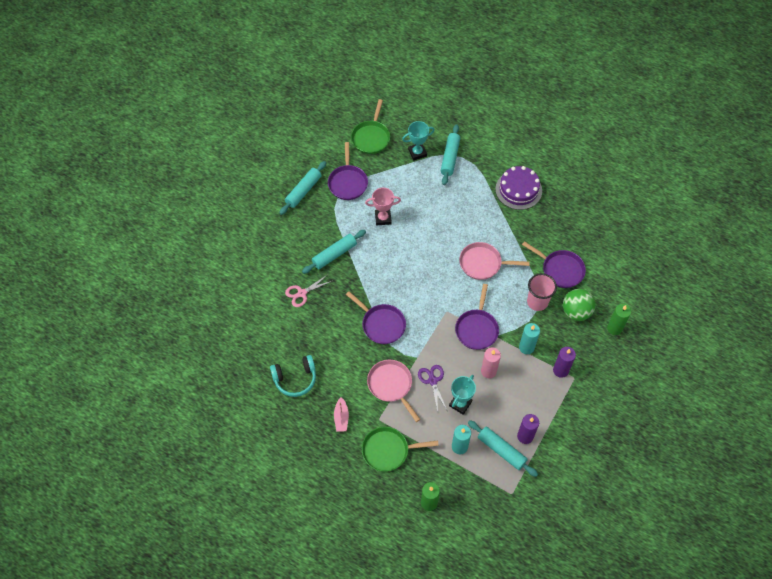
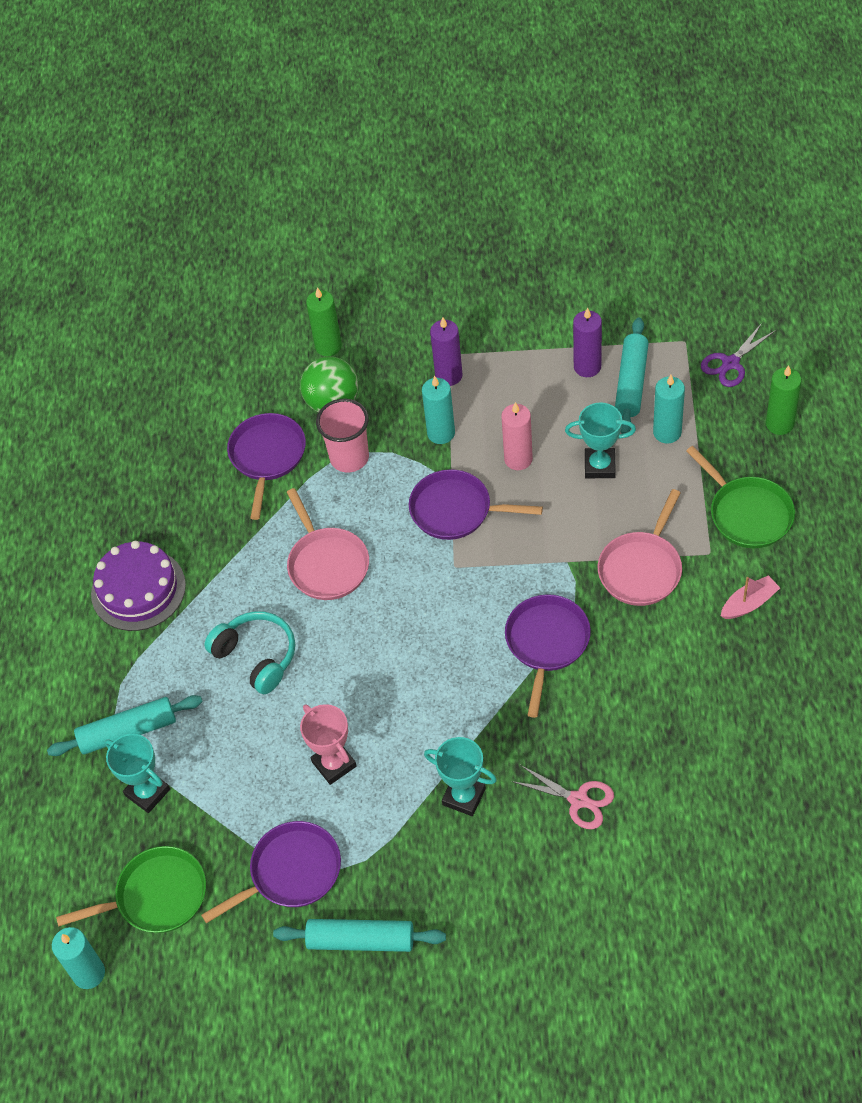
camera: 115 degrees left, 5 degrees down
(295, 379) = (740, 708): turquoise headphones -> turquoise headphones (257, 656)
(334, 254) = (464, 796): turquoise rolling pin -> turquoise trophy
(356, 106) = (89, 973): none -> turquoise candle
(432, 380) = (590, 520): purple scissors -> purple scissors (730, 363)
(477, 329) = (456, 510): purple pan -> purple pan turned 150 degrees counterclockwise

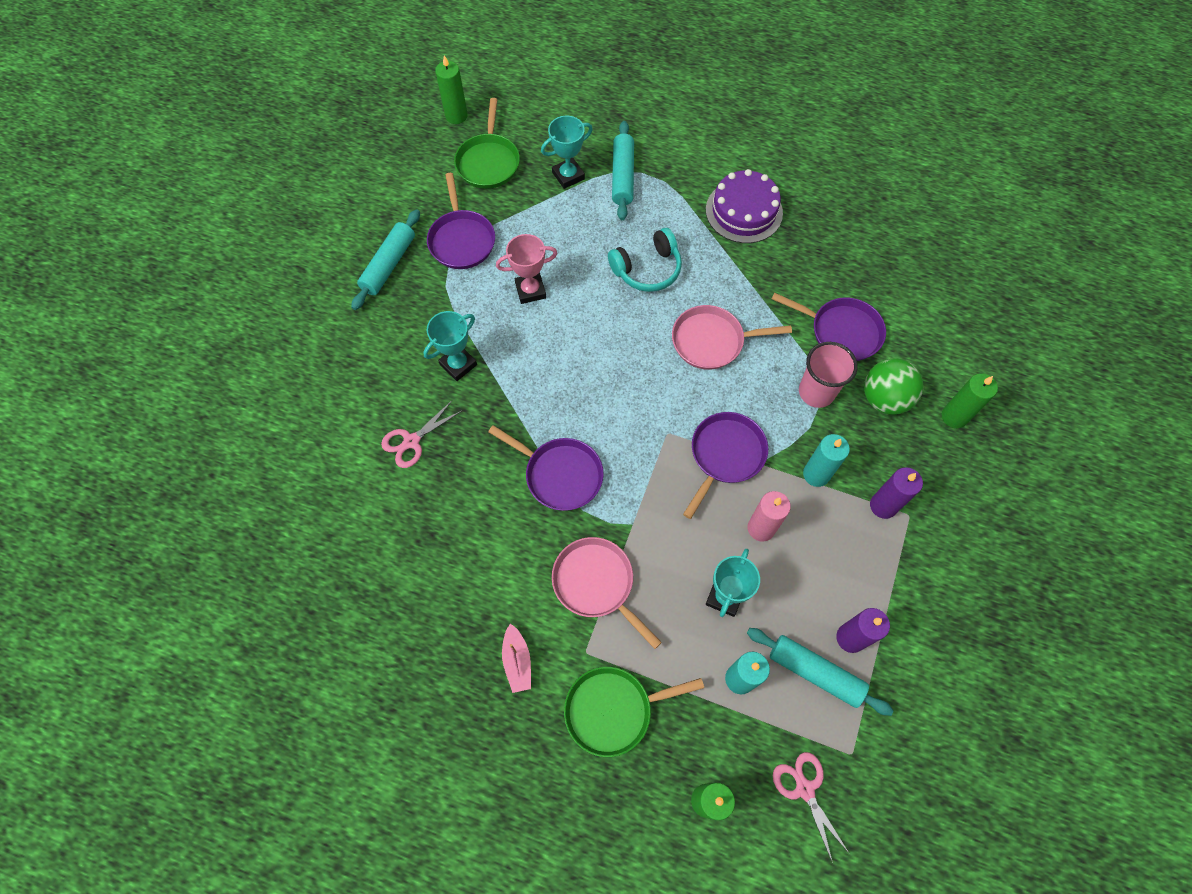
camera: 105 degrees right, 10 degrees up
(89, 973) = (456, 116): turquoise candle -> green candle
(730, 363) = (804, 789): purple scissors -> pink scissors

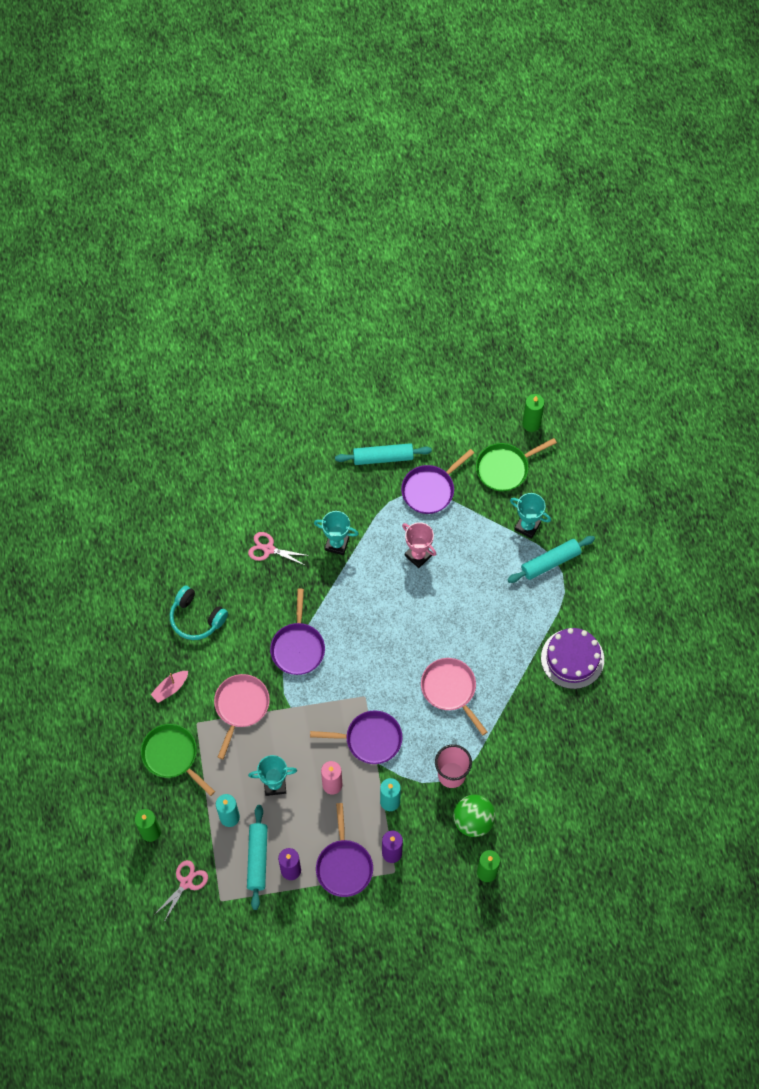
camera: 60 degrees right, 0 degrees up
(647, 269) = (482, 619): turquoise headphones -> turquoise headphones (196, 618)
(841, 331) = (510, 770): purple pan -> purple pan (344, 866)

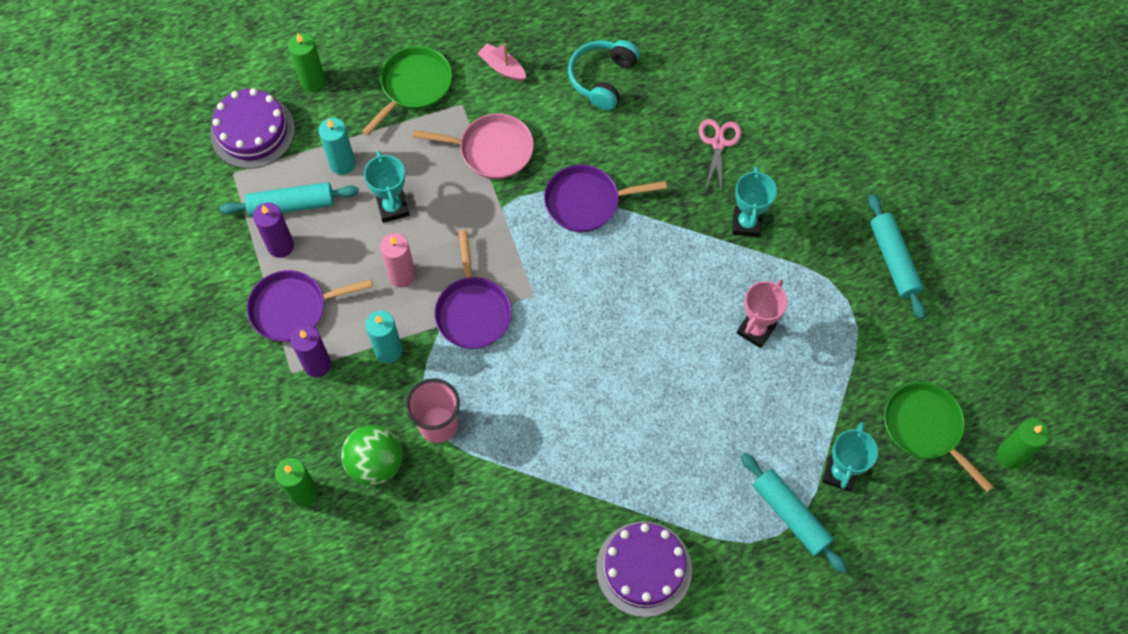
camera: 80 degrees right, 0 degrees up
(186, 882) = (252, 131): pink scissors -> purple cake
(430, 490) = (861, 330): purple pan -> none
(450, 689) = (563, 404): pink pan -> none

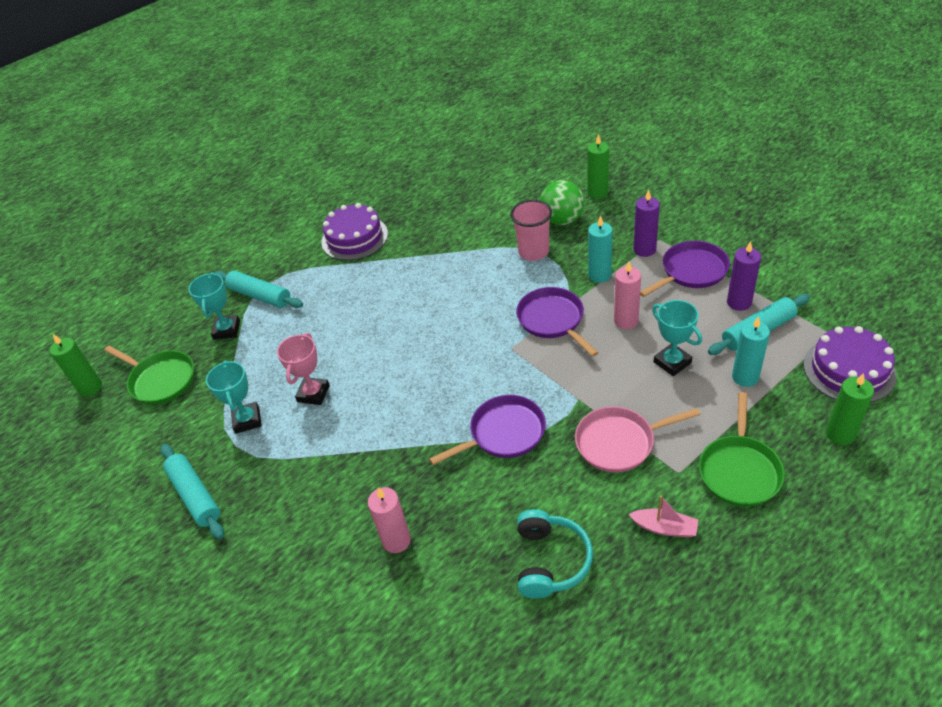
camera: 165 degrees right, 20 degrees down
(718, 143) = (396, 540): pink scissors -> pink candle
(746, 223) = (344, 473): turquoise trophy -> turquoise trophy (247, 420)

